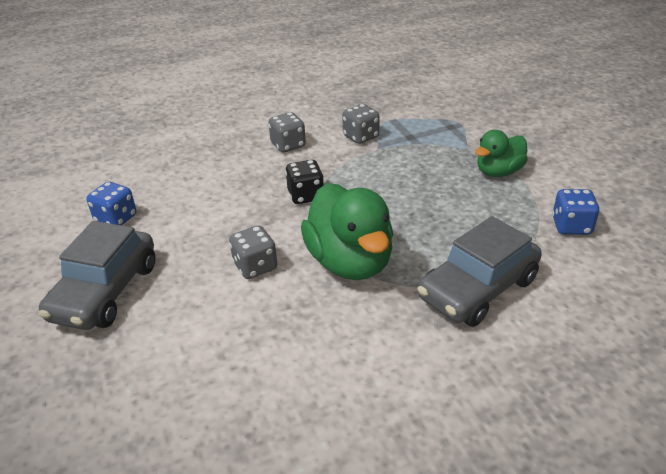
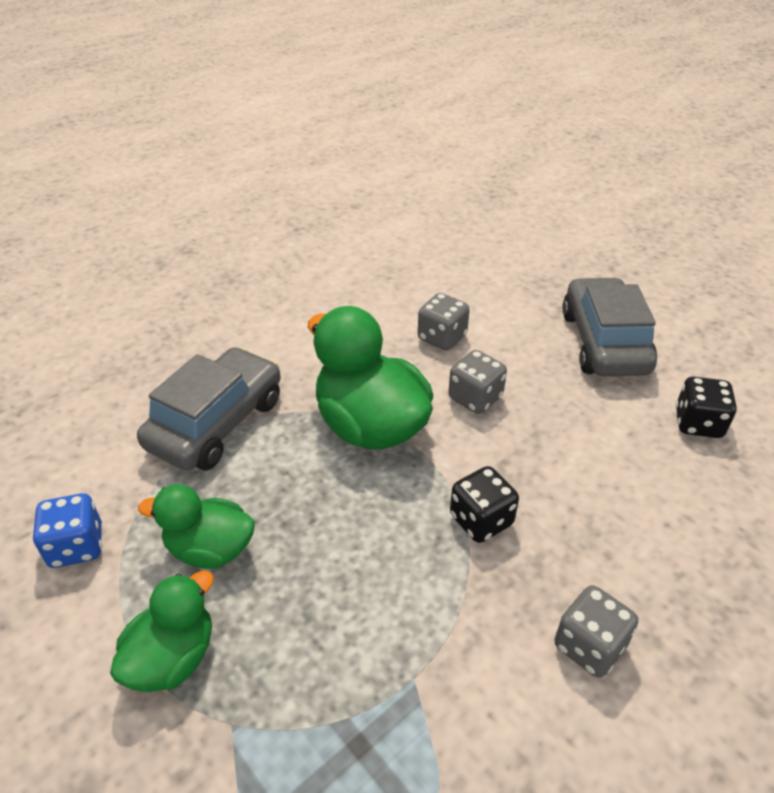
camera: 160 degrees right, 5 degrees up
(116, 219) = (698, 423): blue dice -> black dice
(361, 137) = (463, 716): grey dice -> grey dice (442, 338)
(480, 210) = (210, 549): none -> green duck

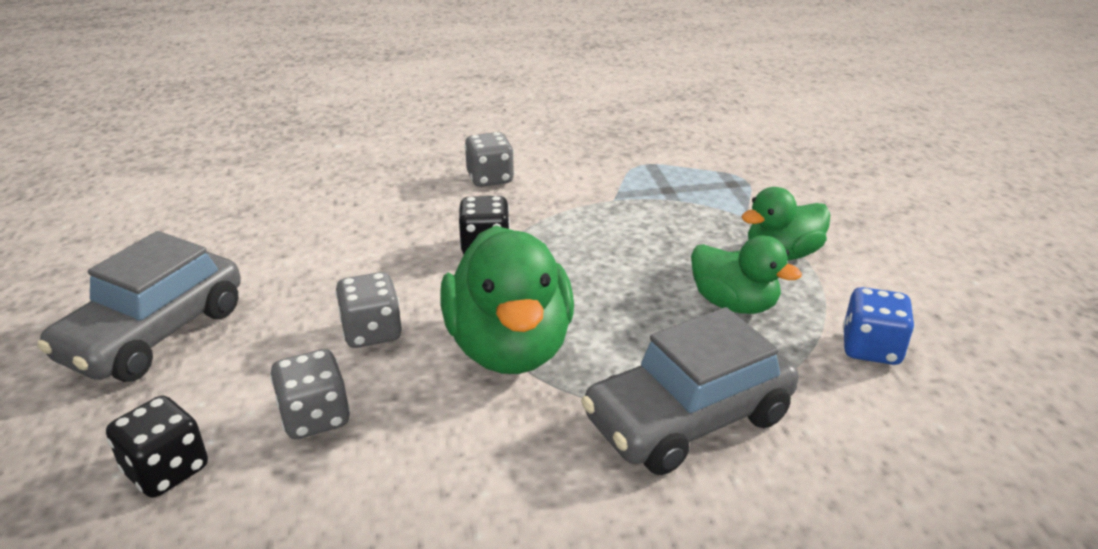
camera: 150 degrees left, 10 degrees down
(698, 423) = (218, 241): black dice -> black dice (167, 470)

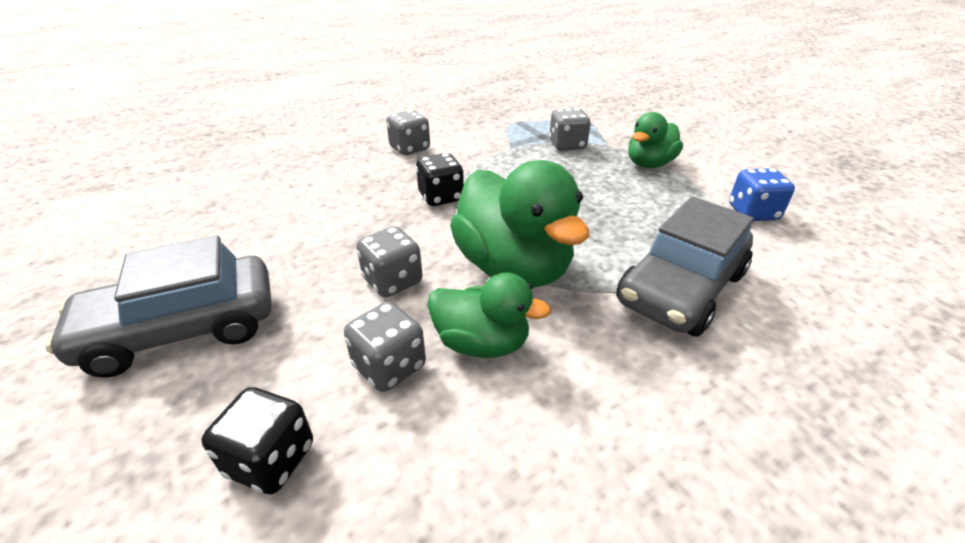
camera: 20 degrees left, 5 degrees up
(154, 333) = (182, 329): grey car -> grey car turned 60 degrees clockwise
(690, 208) = (567, 145): none -> grey dice
(734, 304) = (646, 202): green duck -> green duck (482, 343)

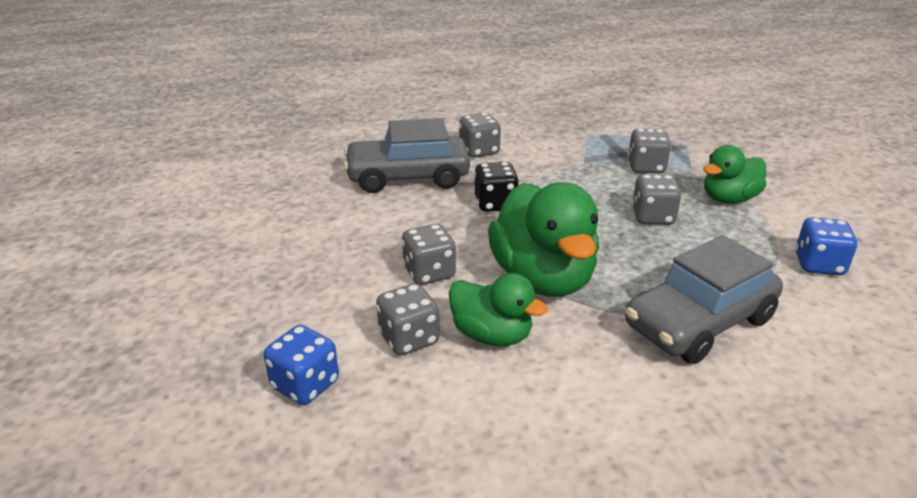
camera: 15 degrees right, 5 degrees down
(182, 329) = (251, 283): grey car -> grey car (408, 177)
(271, 459) = (305, 385): black dice -> blue dice
(592, 189) = (653, 217): none -> grey dice

